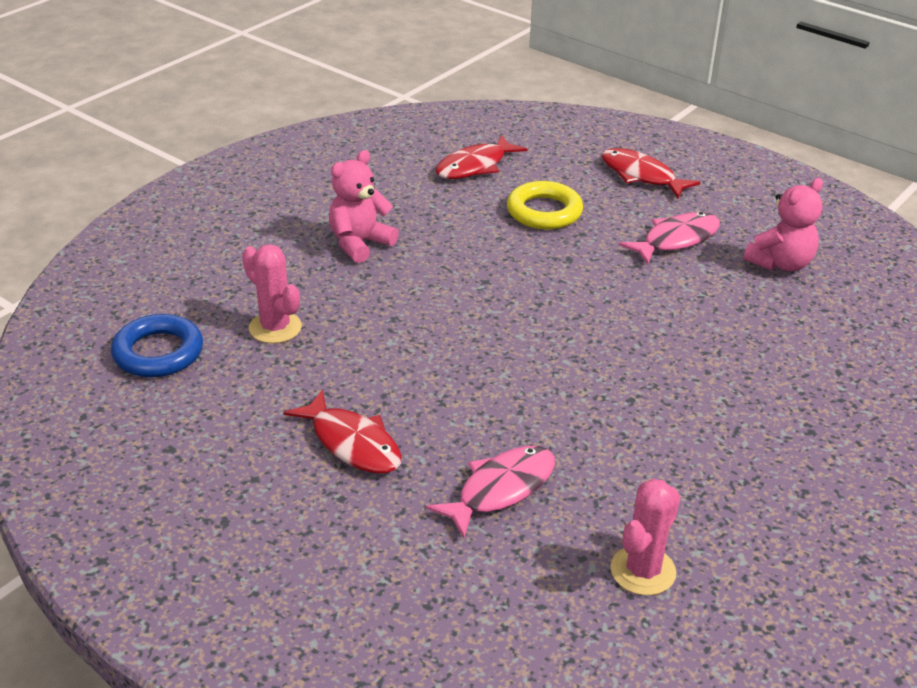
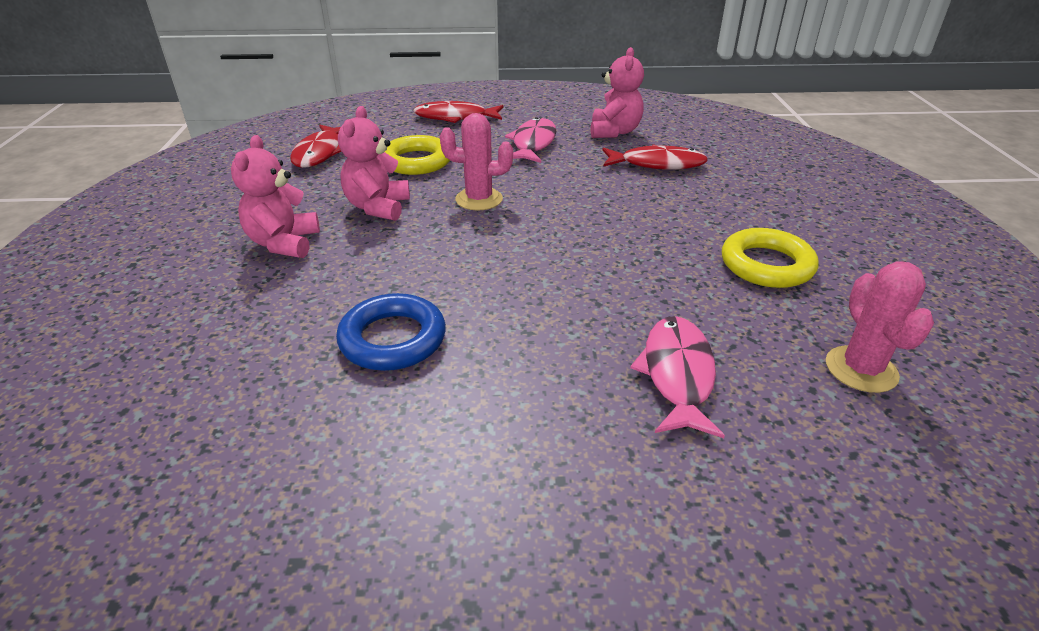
camera: 40 degrees left, 0 degrees up
(158, 352) = (155, 455): blue ring -> blue ring (393, 339)
(275, 328) = (280, 353): pink cactus -> pink cactus (479, 199)
(352, 443) = (499, 417): red fish -> red fish (657, 164)
(459, 244) = (378, 207): none -> pink teddy bear
(708, 461) = (766, 265): none -> yellow ring

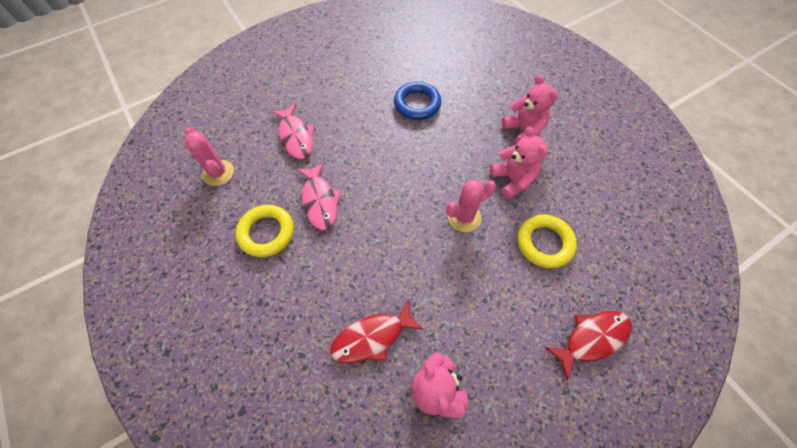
camera: 150 degrees right, 25 degrees up
(320, 153) = (616, 219): red fish -> none
(533, 143) = (488, 321): pink fish -> pink fish (320, 201)

